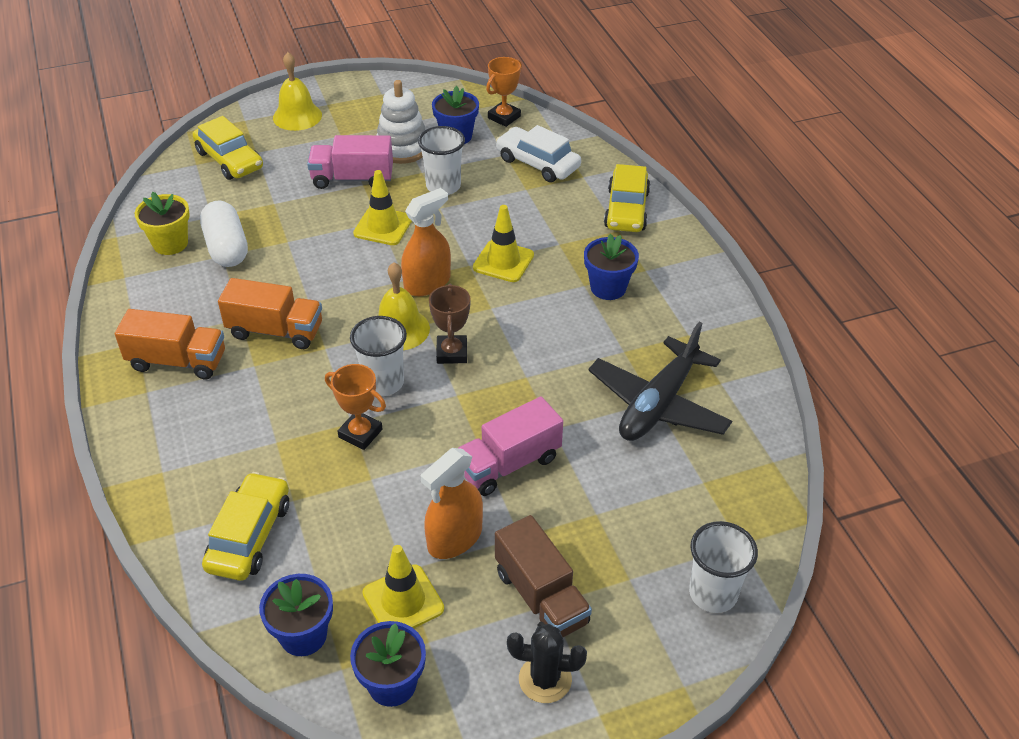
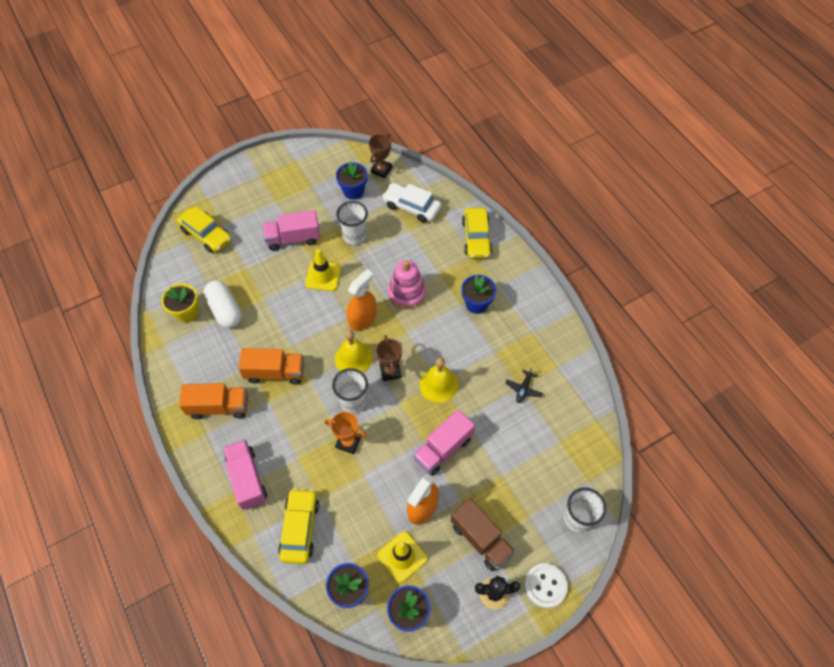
camera: 10 degrees left, 15 degrees up
(189, 458) = (247, 479): none -> pink truck
(297, 116) = (242, 189): yellow bell -> yellow bell (438, 384)
(402, 148) = (320, 207): white stacking toy -> none
(503, 261) = (407, 293): yellow traffic cone -> pink stacking toy
(504, 117) = (381, 170): orange trophy -> brown trophy
(637, 683) = (545, 585): none -> white button
(658, 404) = (523, 389): black plane -> black plane, size x0.41

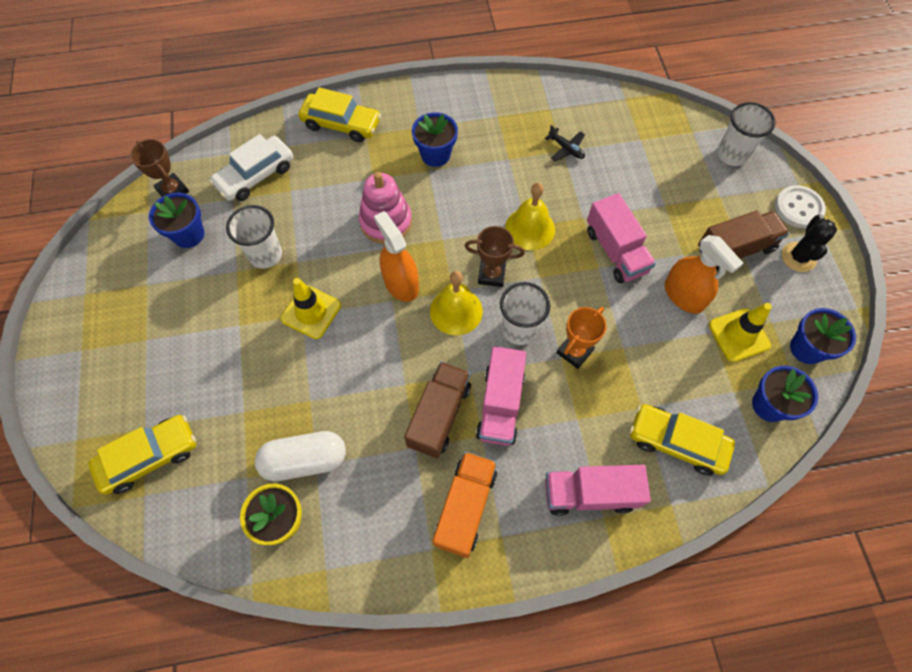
camera: 70 degrees left, 5 degrees up
(275, 372) = (439, 415): orange truck -> brown truck
(293, 239) = (227, 333): pink truck -> pink truck (500, 405)

